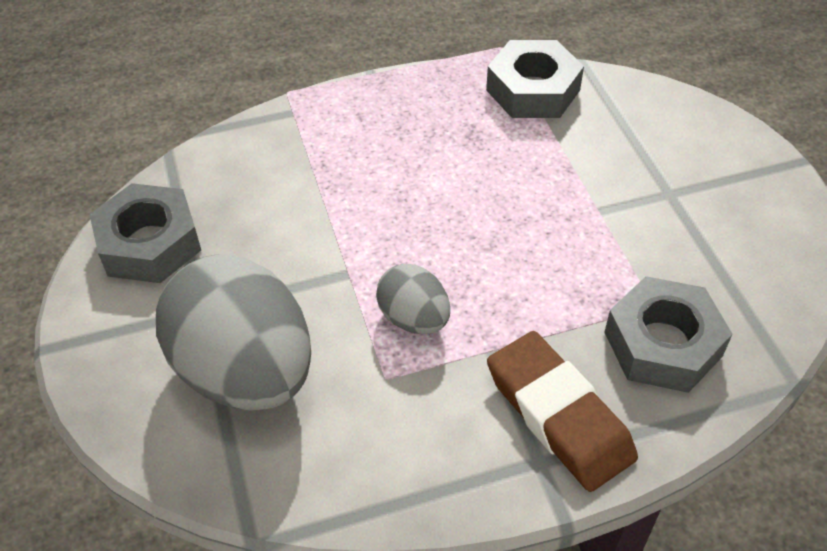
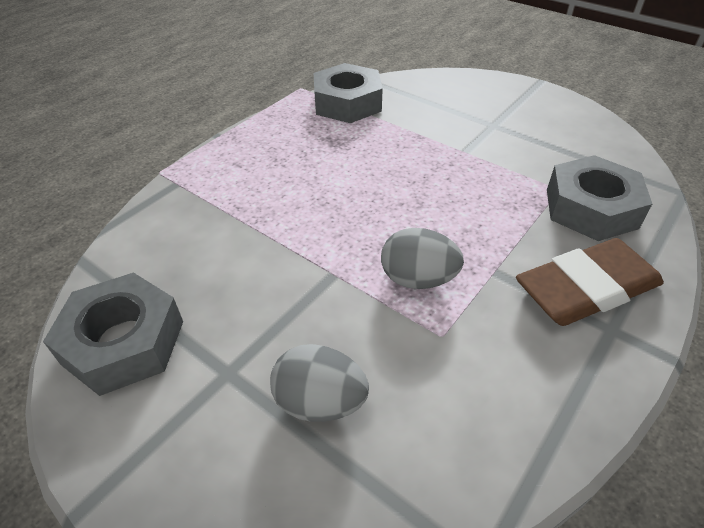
camera: 35 degrees left, 5 degrees down
(245, 371) = (320, 402): grey egg -> grey egg, size x0.49
(558, 415) = (586, 289): brown eraser -> brown eraser turned 45 degrees counterclockwise

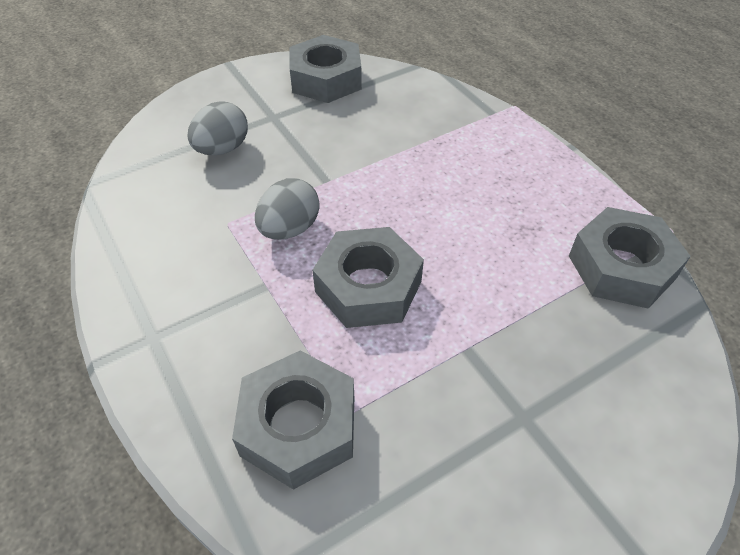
camera: 110 degrees right, 5 degrees up
(448, 208) = (368, 286): none -> grey nut
(586, 289) = (201, 345): brown eraser -> none

